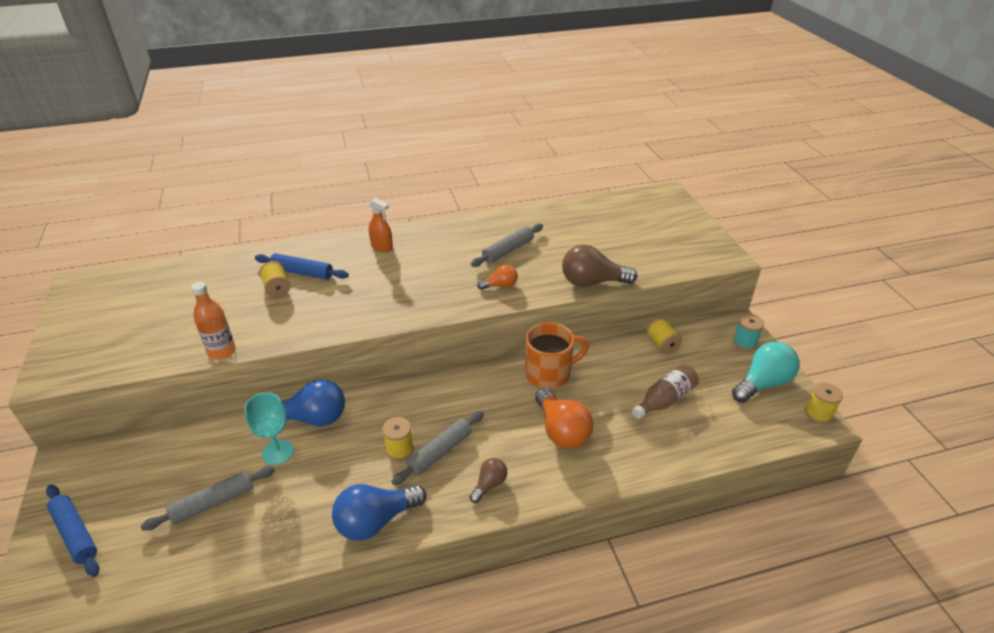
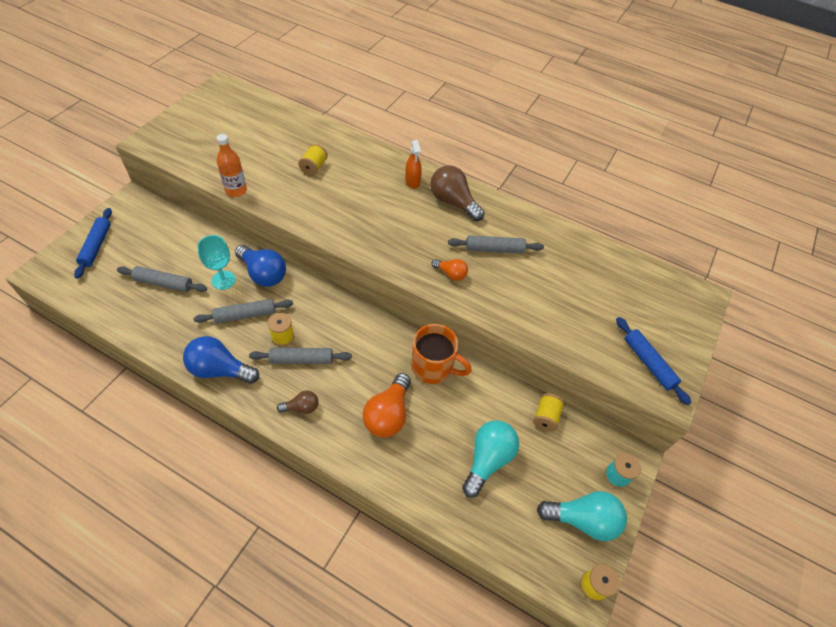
camera: 40 degrees right, 15 degrees up
(302, 272) = (341, 165): blue rolling pin -> blue rolling pin (648, 363)
(340, 461) = (245, 315): none -> grey rolling pin
(592, 282) = (521, 325): brown light bulb -> brown light bulb (453, 202)
(665, 400) = (487, 460): brown bottle -> turquoise light bulb

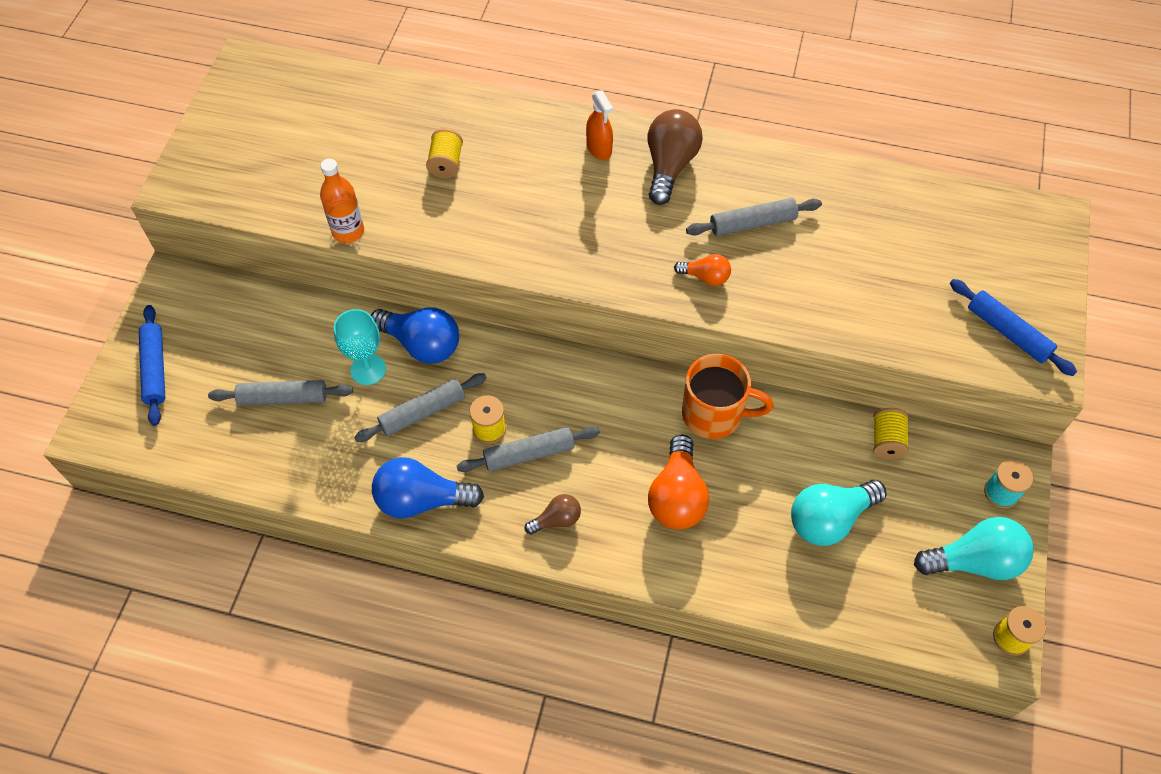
camera: 10 degrees left, 5 degrees up
(453, 202) = (669, 166): brown light bulb -> brown light bulb turned 75 degrees clockwise
(487, 460) = (829, 519): turquoise light bulb -> turquoise light bulb turned 135 degrees counterclockwise

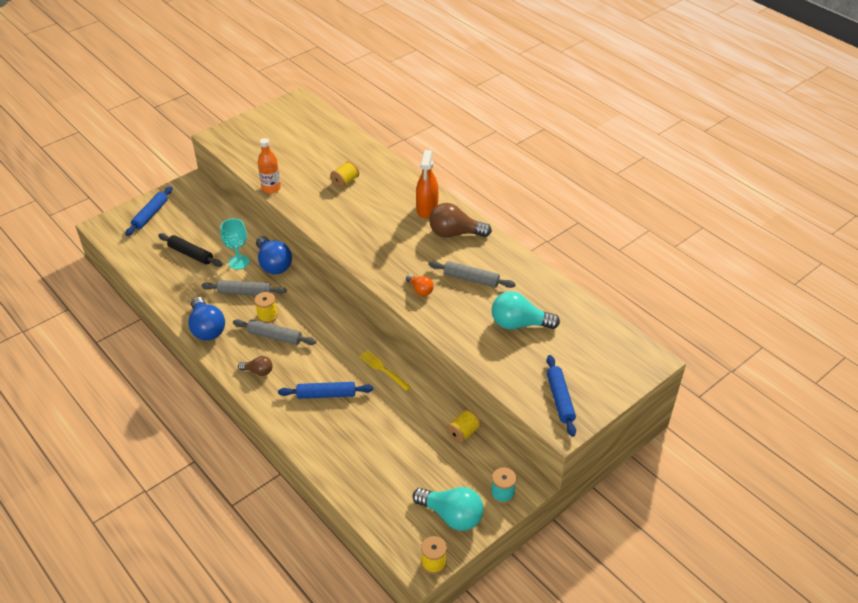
camera: 35 degrees right, 15 degrees down
(283, 398) = (191, 254): grey rolling pin -> black rolling pin
(422, 500) = (207, 328): blue light bulb -> blue light bulb turned 150 degrees counterclockwise
(599, 148) = (427, 209): orange spray bottle -> orange spray bottle, size x1.50
(669, 166) = (455, 233): brown light bulb -> brown light bulb turned 135 degrees counterclockwise
(677, 496) = (326, 394): orange light bulb -> blue rolling pin
(714, 414) = (383, 369): orange mug -> yellow fork
(829, 519) = (393, 450): turquoise light bulb -> turquoise light bulb (519, 324)

